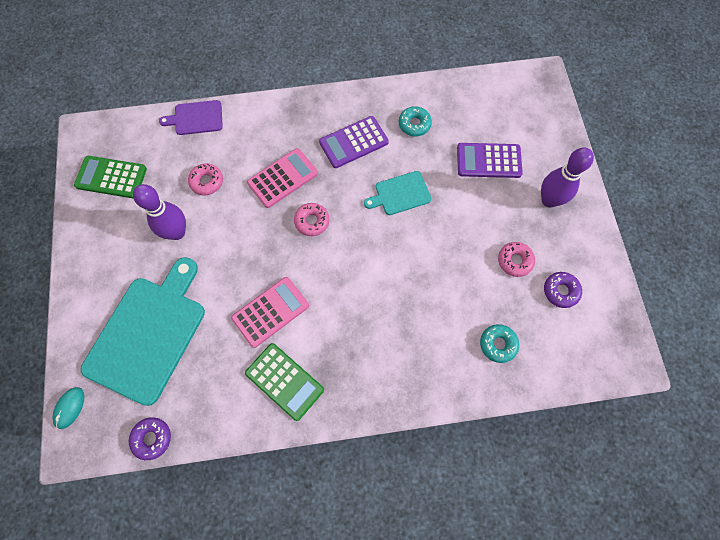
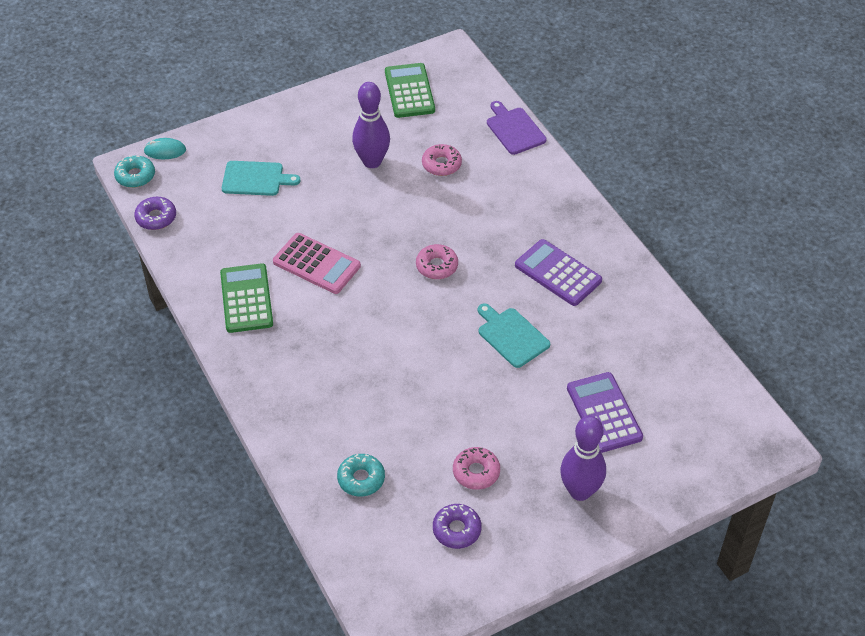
camera: 70 degrees right, 20 degrees down
(148, 334) = (255, 179): turquoise cutting board -> turquoise cutting board, size x0.49
(283, 178) = (477, 225): pink calculator -> none
(284, 381) = (246, 299): green calculator -> green calculator turned 150 degrees clockwise
(414, 124) = (615, 324): turquoise donut -> turquoise donut (135, 176)

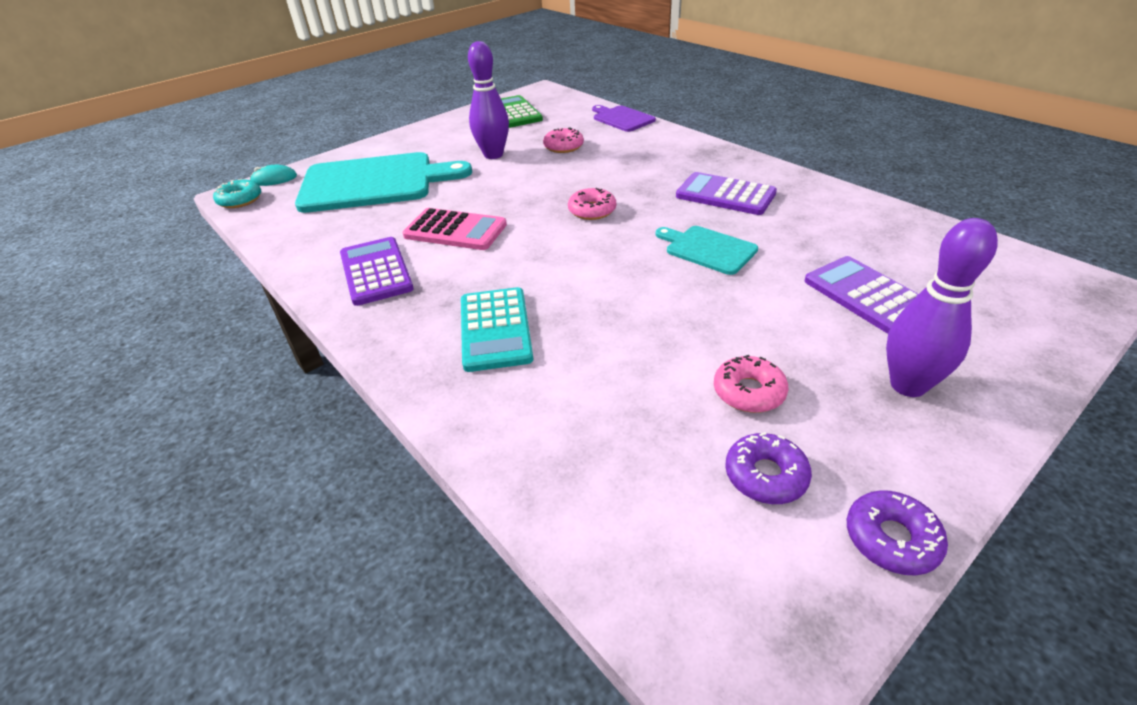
camera: 10 degrees left, 10 degrees down
(156, 217) = (262, 225): purple donut -> purple donut (891, 539)
(246, 299) = (376, 271): green calculator -> purple calculator
(255, 179) = (374, 182): turquoise cutting board -> turquoise cutting board, size x2.05
(325, 380) = (495, 329): none -> turquoise calculator
(361, 479) = (584, 435): turquoise donut -> none

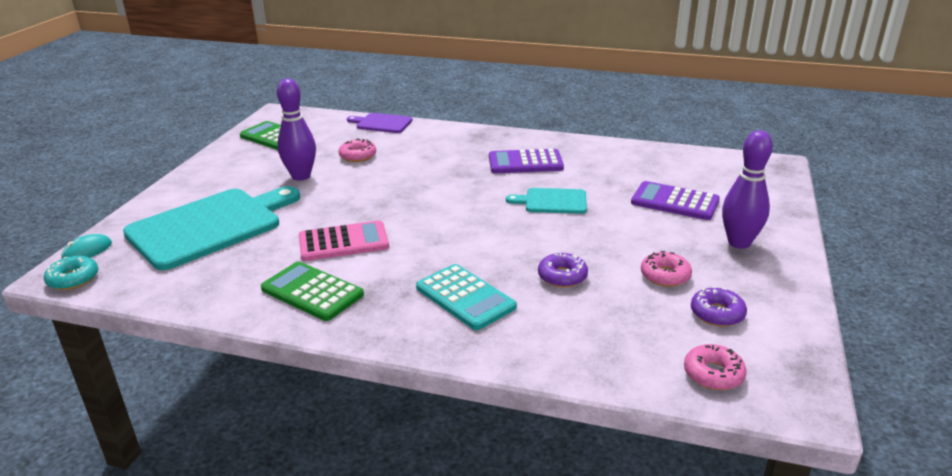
camera: 35 degrees left, 10 degrees down
(376, 271) = (312, 292): purple calculator -> green calculator
(592, 210) = (440, 198): pink donut -> pink donut (713, 374)
(891, 539) = (799, 317): purple donut -> purple donut (562, 276)

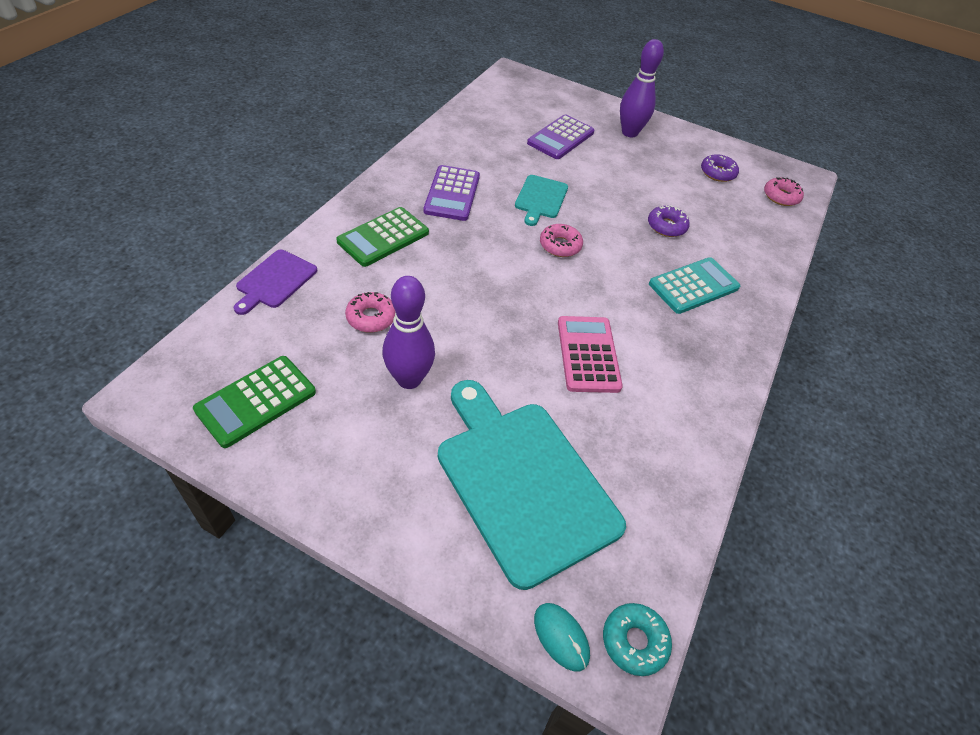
camera: 85 degrees left, 20 degrees up
(312, 292) = (679, 388): green calculator -> green calculator (383, 237)
(665, 275) = (670, 178): pink donut -> pink donut (560, 245)

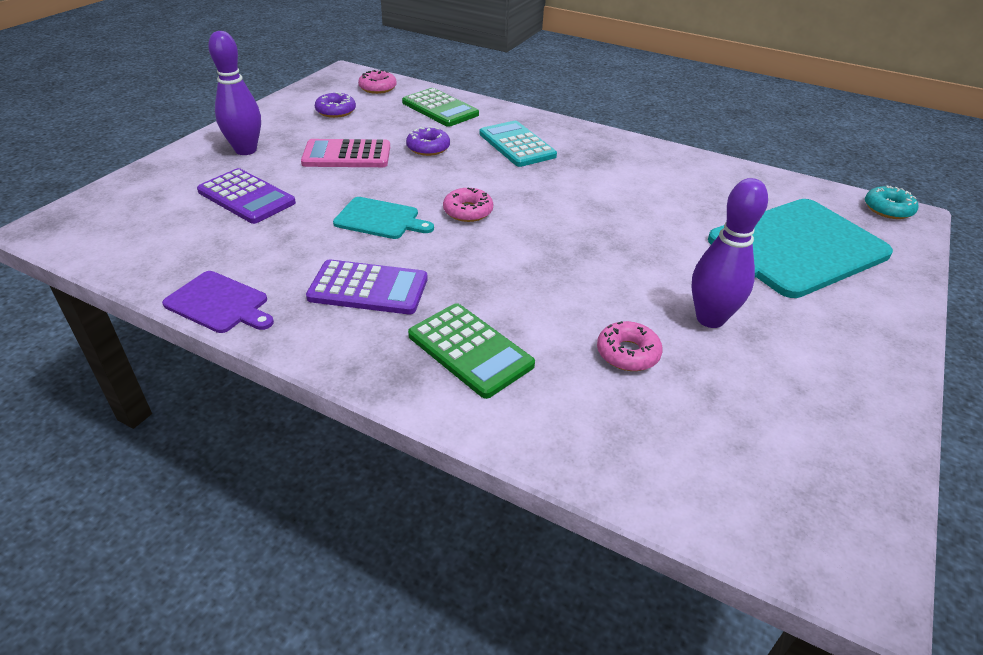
camera: 85 degrees left, 10 degrees down
(256, 401) = (805, 447): green calculator -> green calculator (440, 109)
(275, 281) = (586, 459): purple cutting board -> purple cutting board (219, 303)
(561, 637) = (910, 238): turquoise mouse -> none
(588, 354) = (627, 206): pink calculator -> pink calculator (347, 155)

